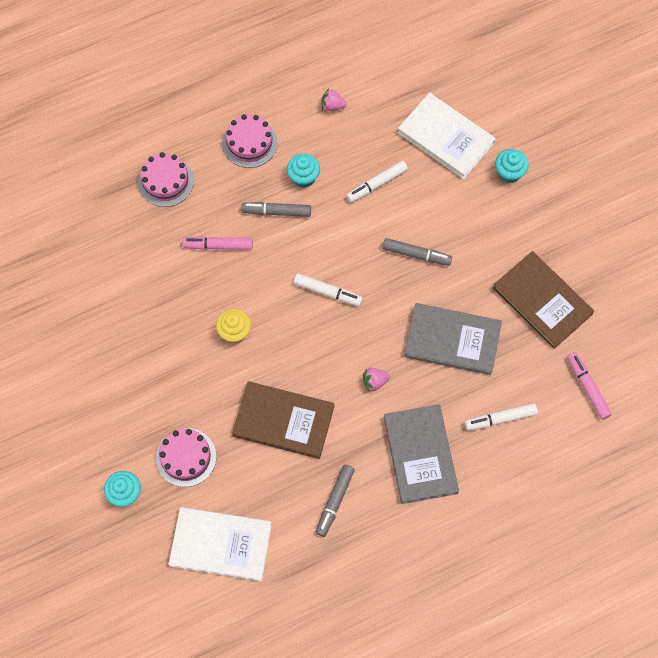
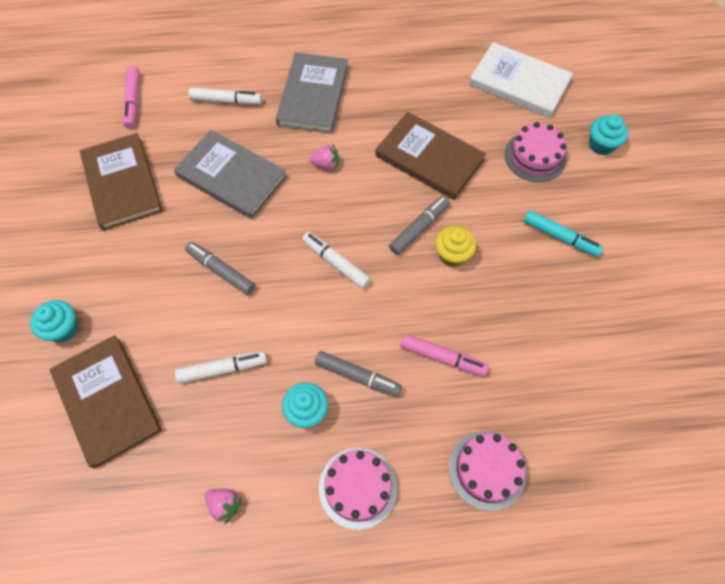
camera: 160 degrees left, 5 degrees down
(147, 379) = (560, 237): none -> turquoise marker
(335, 501) = (406, 84): grey marker -> grey marker (419, 228)
(446, 137) = (107, 401): white book -> brown book

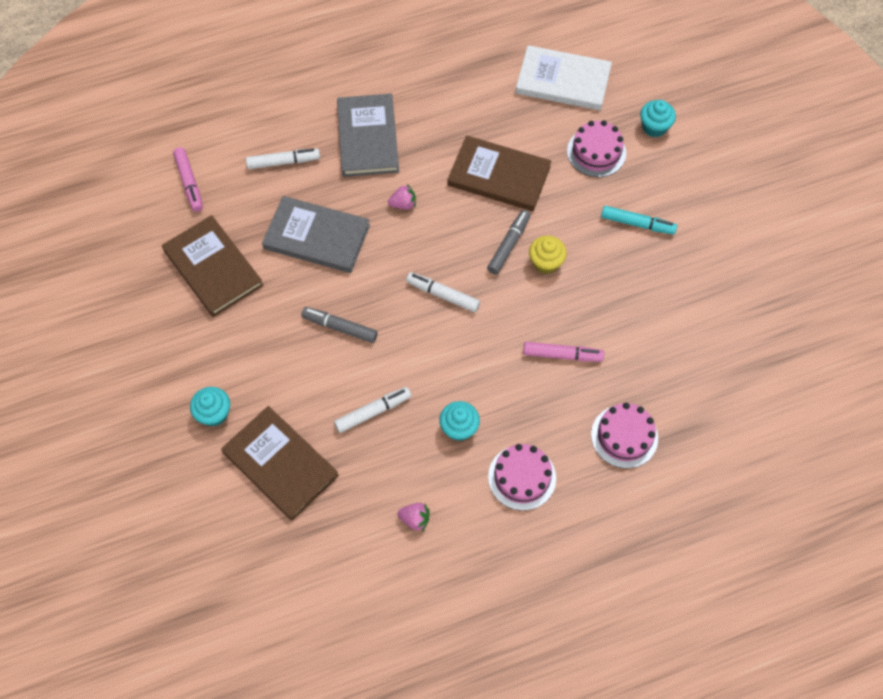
camera: 15 degrees left, 0 degrees up
(357, 376) = (493, 388): grey marker -> none

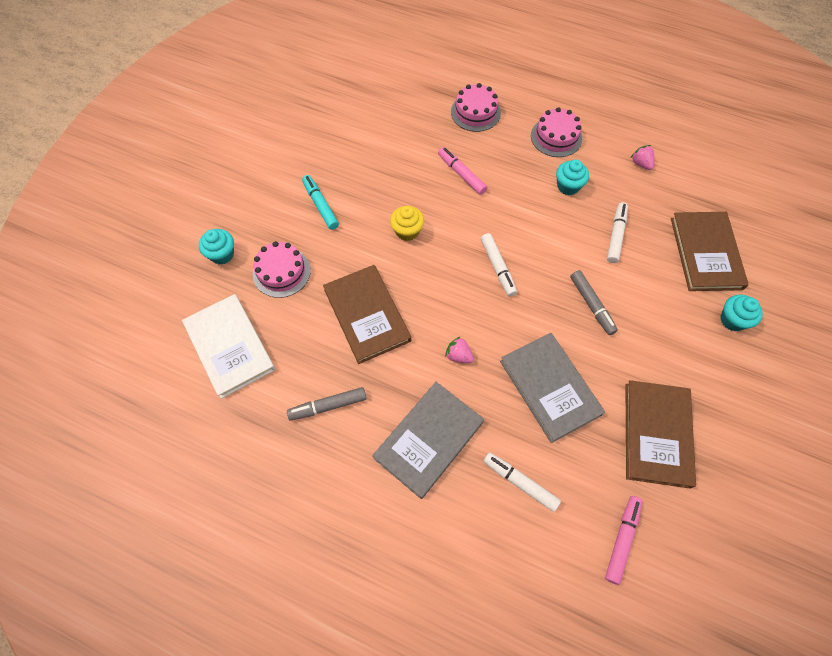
camera: 135 degrees left, 0 degrees up
(373, 412) = (615, 235): white marker -> white marker turned 90 degrees clockwise
(508, 245) = (417, 262): grey marker -> grey marker (328, 406)

